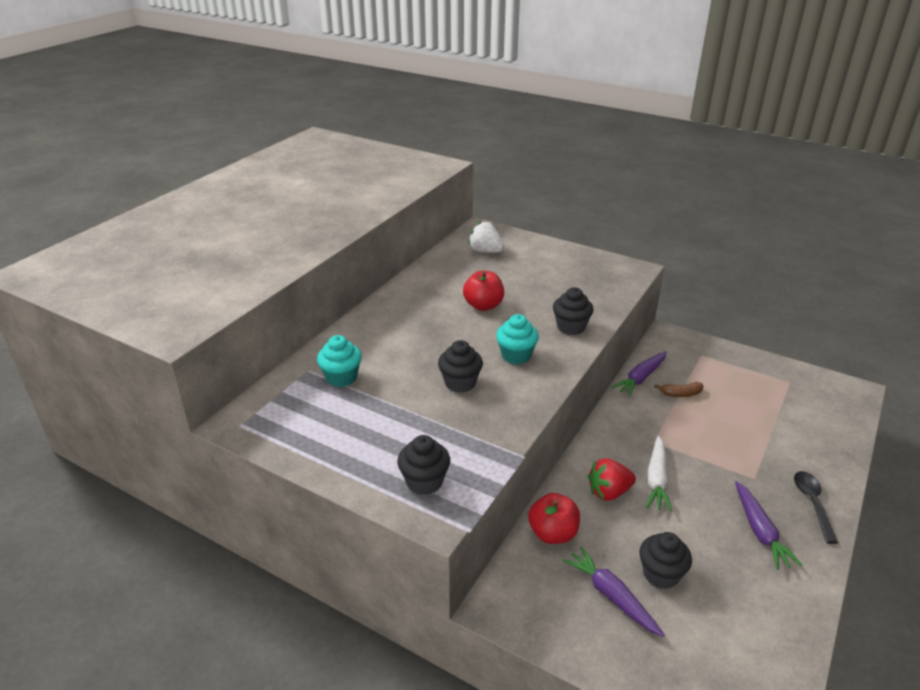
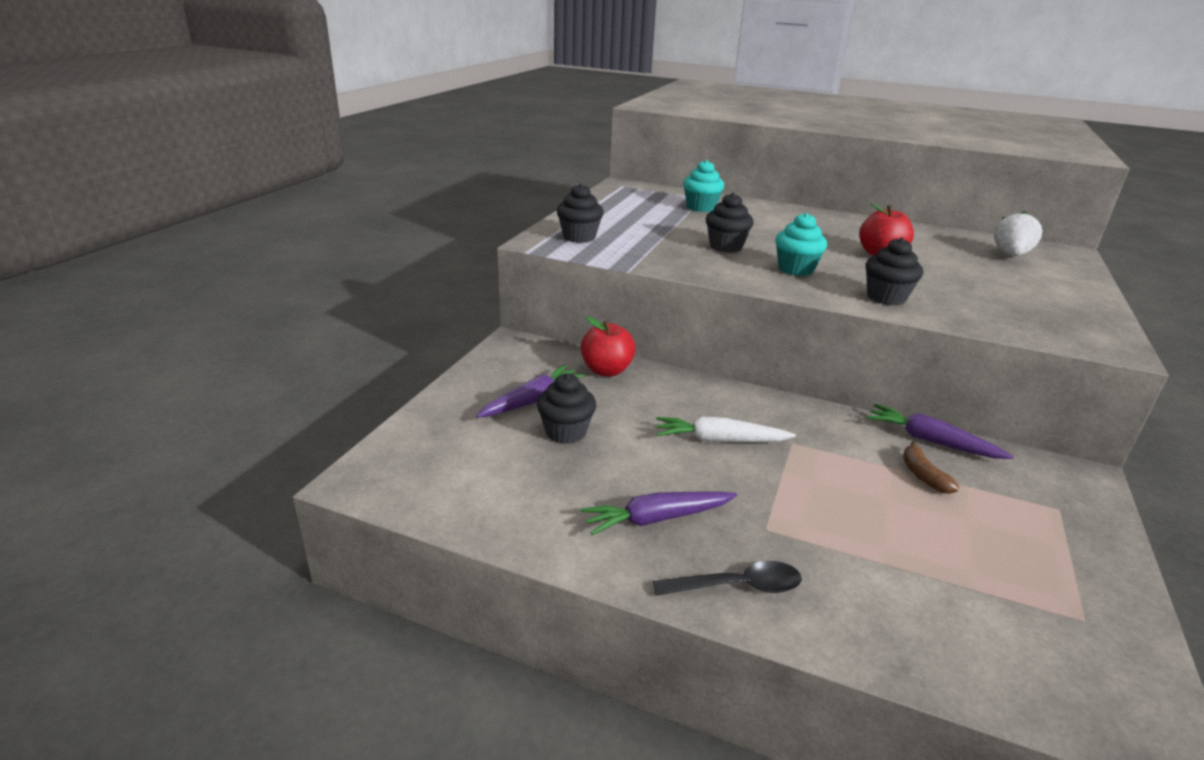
camera: 80 degrees right, 5 degrees down
(609, 492) = (681, 405): red strawberry -> none

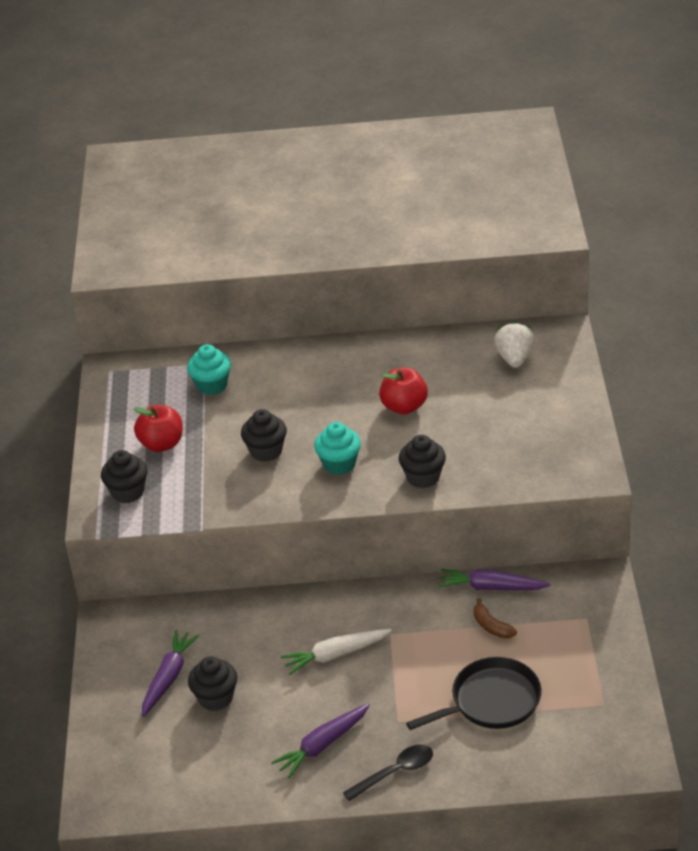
camera: 20 degrees left, 10 degrees up
(606, 370) = (209, 617): red apple -> red apple (161, 444)
(904, 553) = (491, 701): none -> black pan

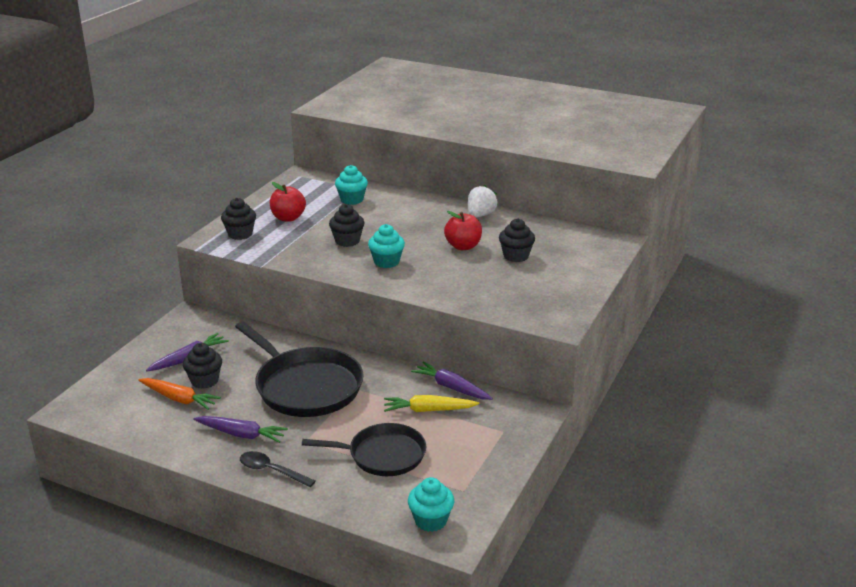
camera: 25 degrees right, 10 degrees down
(209, 734) = (179, 399): none -> orange carrot
(322, 745) = (241, 434): purple carrot -> purple carrot turned 150 degrees counterclockwise
(335, 655) = (305, 386): white carrot -> black pan
(395, 772) = (271, 471): black spoon -> black spoon turned 150 degrees counterclockwise
(423, 477) = (435, 286): black cupcake -> black cupcake (516, 256)
(491, 626) = (428, 410): brown banana -> yellow carrot
(514, 358) = (568, 244): white strawberry -> white strawberry (480, 215)
(600, 752) = (430, 520): none -> turquoise cupcake

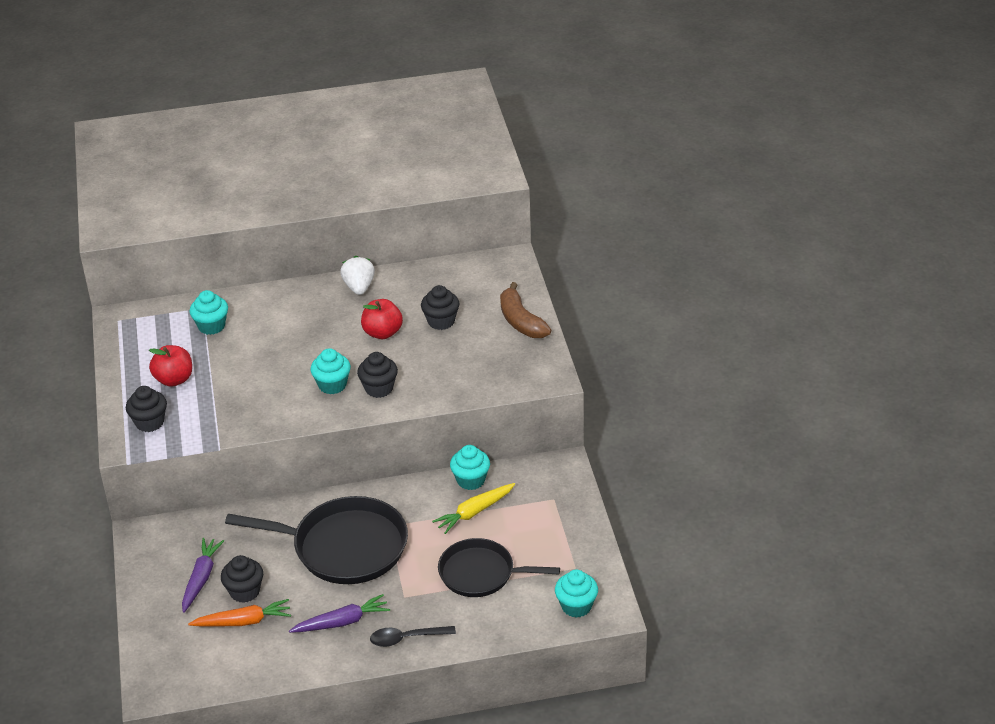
camera: 35 degrees left, 10 degrees up
(347, 241) = (267, 379): black cupcake -> black cupcake (379, 388)
(382, 455) = (481, 573): black pan -> black pan turned 135 degrees counterclockwise
(451, 387) = (471, 480): purple carrot -> turquoise cupcake
(580, 279) = (521, 321): none -> brown banana

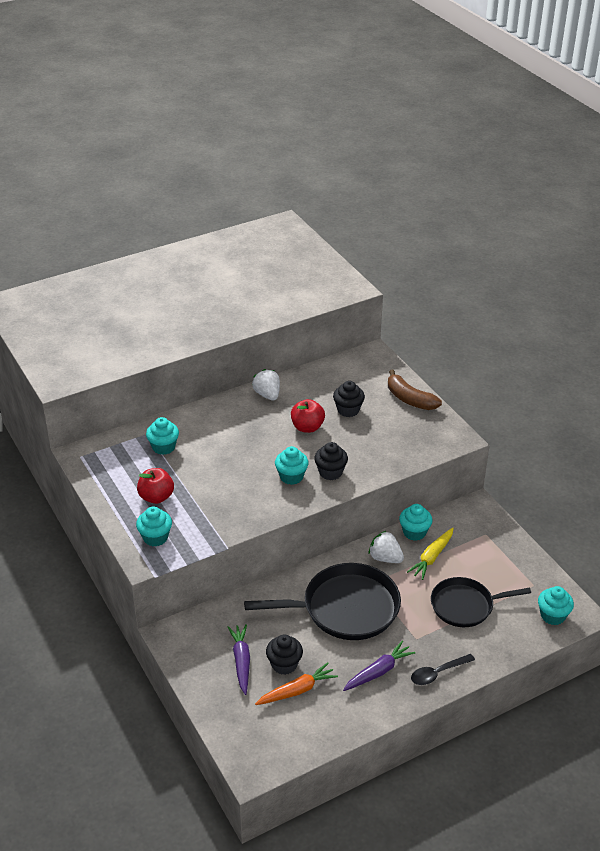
camera: 20 degrees left, 0 degrees up
(149, 422) = (155, 537): black cupcake -> turquoise cupcake
(420, 502) = (385, 558): none -> white strawberry

